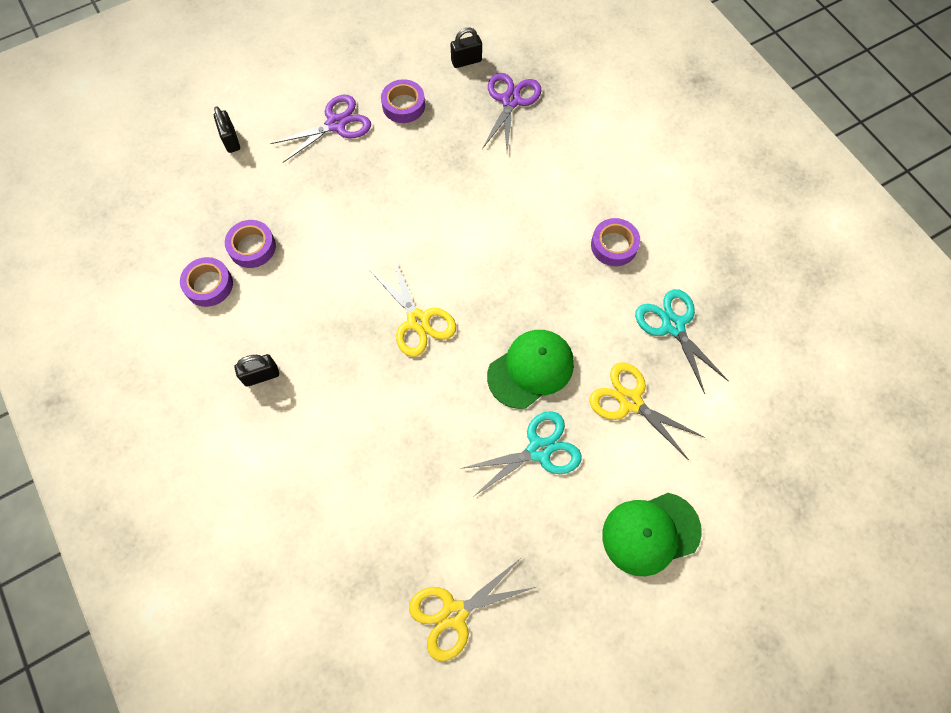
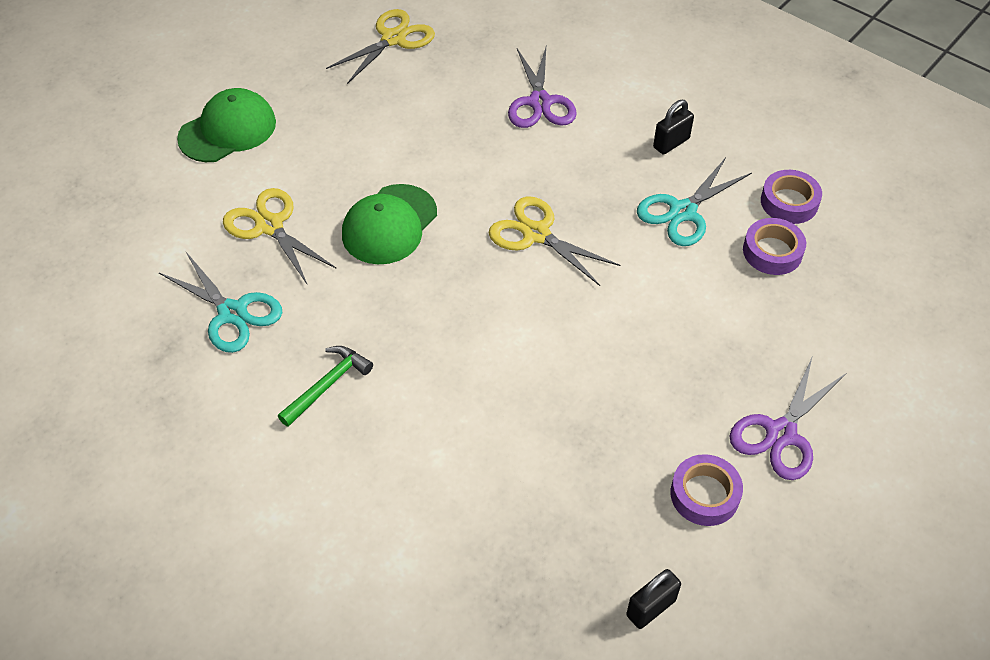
camera: 160 degrees right, 15 degrees down
(231, 140) = (901, 366): black padlock -> none
(510, 101) = (548, 557): purple scissors -> purple scissors (540, 102)
(539, 450) = (356, 161): turquoise scissors -> turquoise scissors (683, 212)
(614, 245) = (327, 385): purple tape -> green hammer
(630, 401) = (269, 226): yellow scissors -> yellow scissors turned 150 degrees counterclockwise

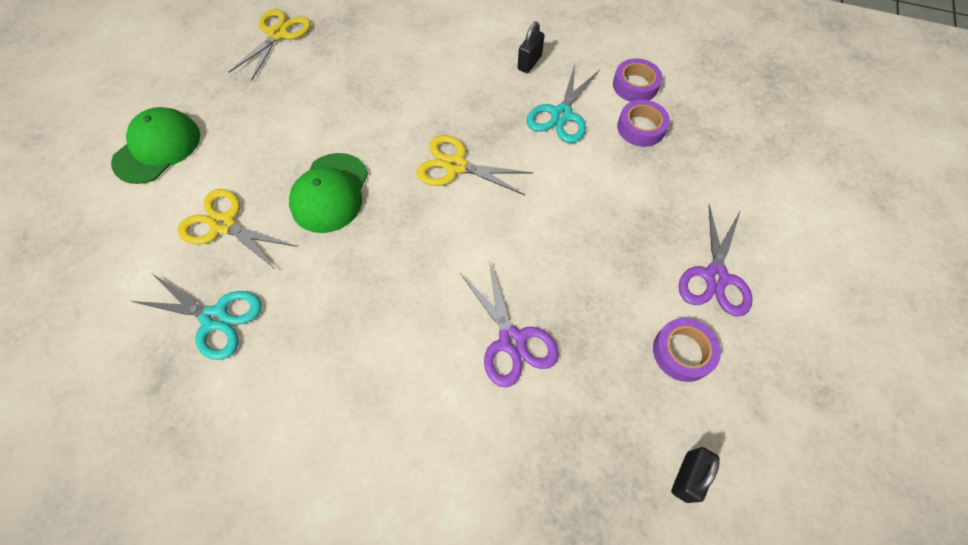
camera: 20 degrees left, 10 degrees up
(327, 385) = (327, 360): green hammer -> none
(540, 102) = (416, 56): purple scissors -> purple scissors (512, 341)

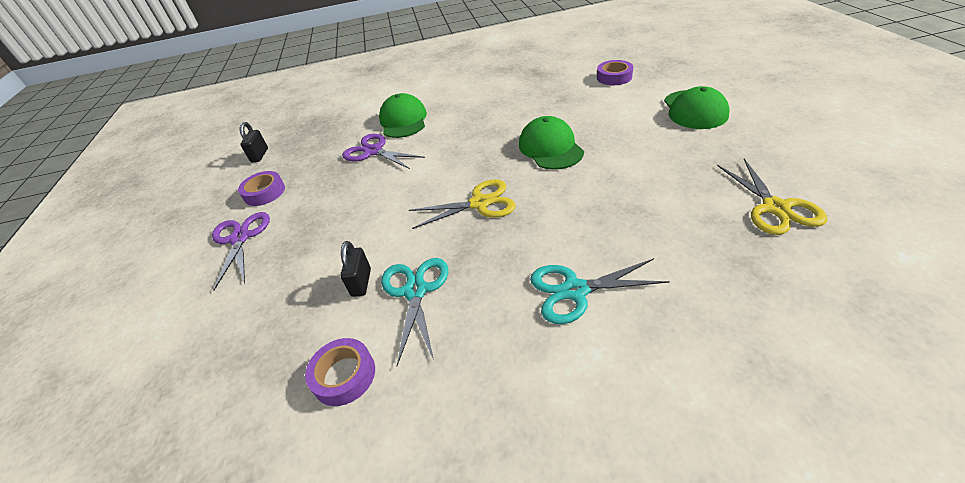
camera: 155 degrees right, 20 degrees down
(215, 318) = (539, 90): turquoise scissors -> turquoise scissors (575, 290)
(224, 225) = (590, 109): yellow scissors -> none
(433, 395) = (403, 121): none -> green cap
(529, 62) = (490, 331): black padlock -> black padlock (361, 282)
(641, 128) = (324, 323): purple tape -> purple tape (614, 77)

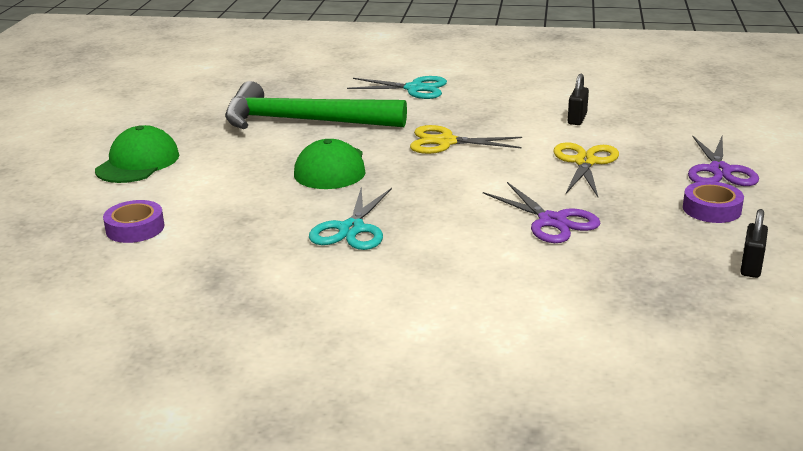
camera: 165 degrees left, 15 degrees down
(344, 375) = (591, 87): purple tape -> none
(403, 121) = (493, 256): green cap -> none
(415, 291) = (531, 107): turquoise scissors -> turquoise scissors (352, 229)
(634, 190) = (302, 121): none -> green hammer
(775, 208) = (227, 93): yellow scissors -> yellow scissors (585, 162)

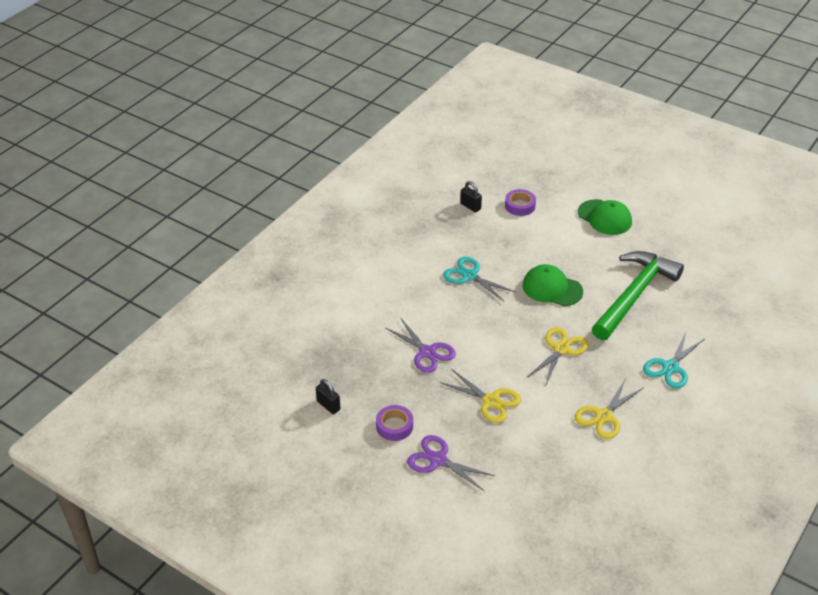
camera: 115 degrees right, 15 degrees up
(528, 105) = (603, 416): none -> yellow scissors
(552, 221) = (427, 352): purple scissors -> purple scissors turned 120 degrees counterclockwise
(577, 119) = (562, 431): black padlock -> black padlock (470, 206)

